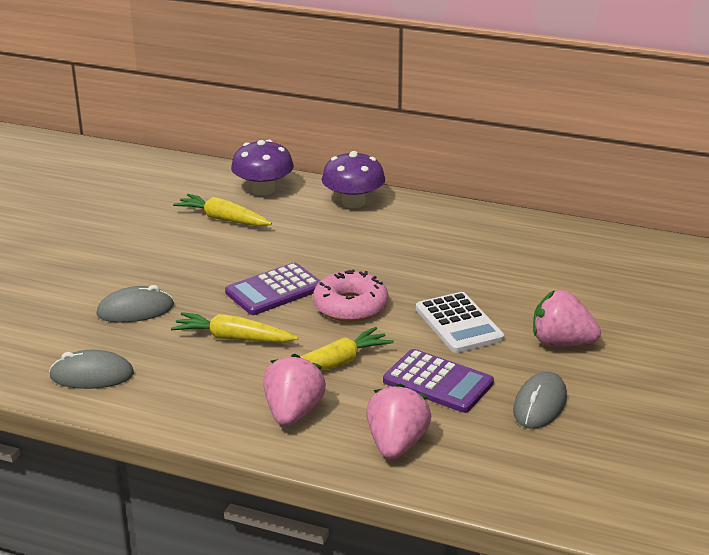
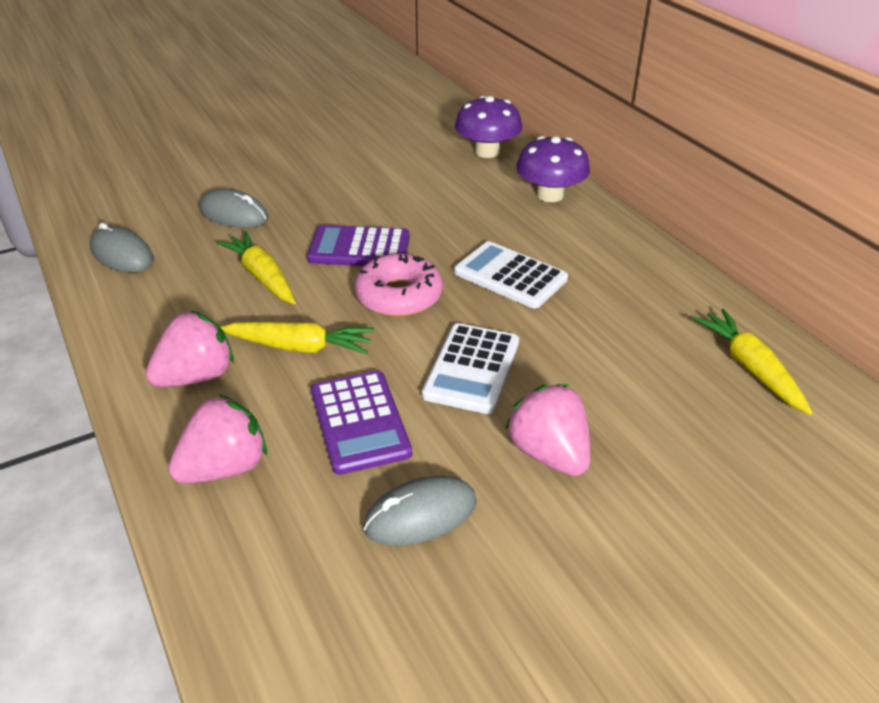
camera: 40 degrees right, 10 degrees up
(223, 219) = (415, 165): yellow carrot -> yellow carrot (750, 368)
(403, 263) = (510, 276): none -> white calculator

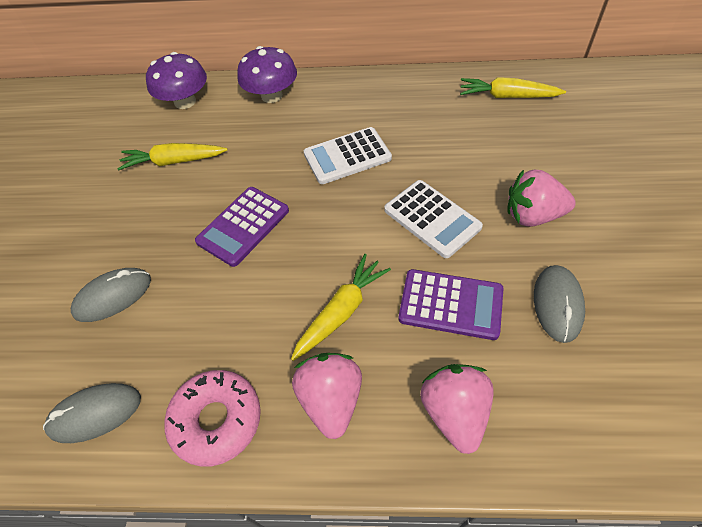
camera: 55 degrees left, 15 degrees up
(262, 276) = (228, 306): yellow carrot -> yellow carrot (174, 162)
(399, 296) = (323, 226): pink donut -> pink donut (217, 420)

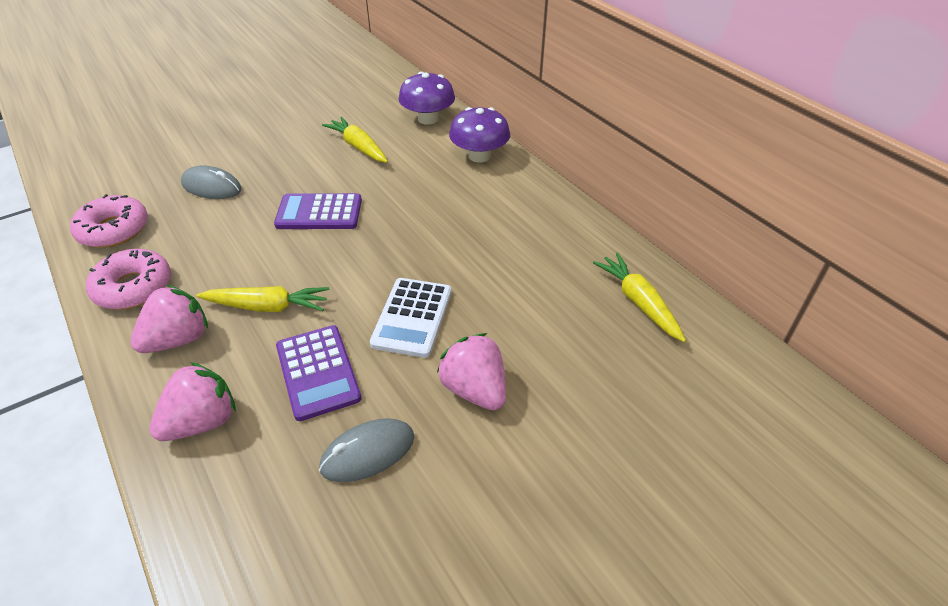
camera: 50 degrees right, 10 degrees down
(95, 414) = (114, 230): grey mouse -> pink donut
(347, 156) = (445, 231): white calculator -> none

